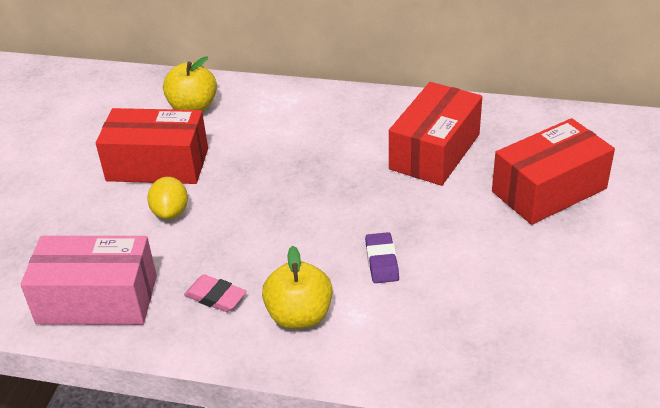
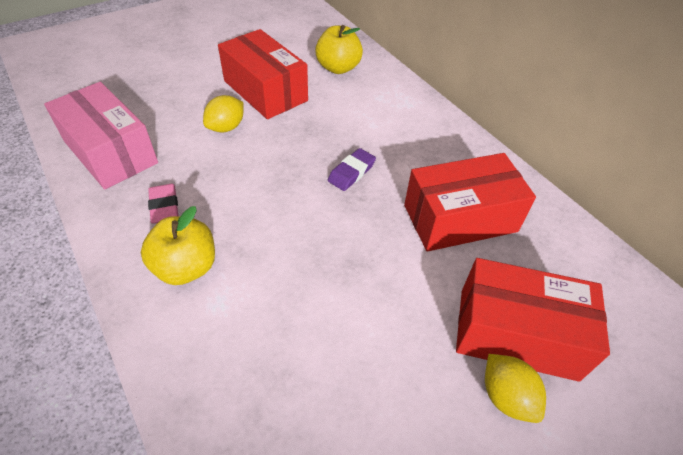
camera: 40 degrees right, 10 degrees up
(381, 261) = (296, 275): purple eraser -> purple eraser (351, 172)
(582, 224) = (506, 396): none -> yellow lemon

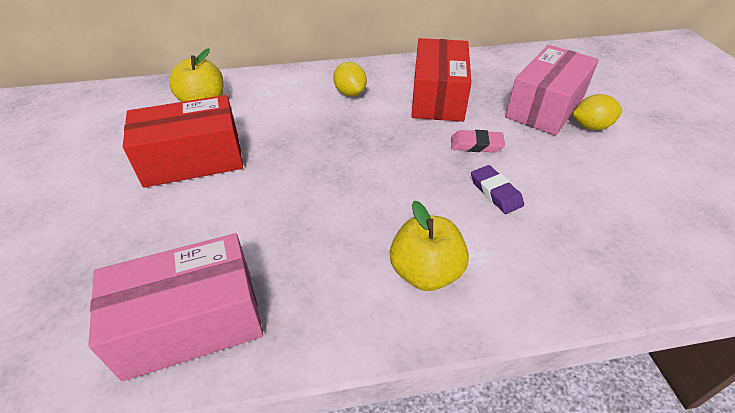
camera: 65 degrees left, 5 degrees down
(164, 206) = (327, 278): pink eraser -> pink eraser (476, 145)
(226, 127) = (230, 202): yellow lemon -> yellow lemon (350, 93)
(351, 172) = (357, 134): purple eraser -> purple eraser (495, 192)
(517, 333) = (545, 107): red box -> pink box

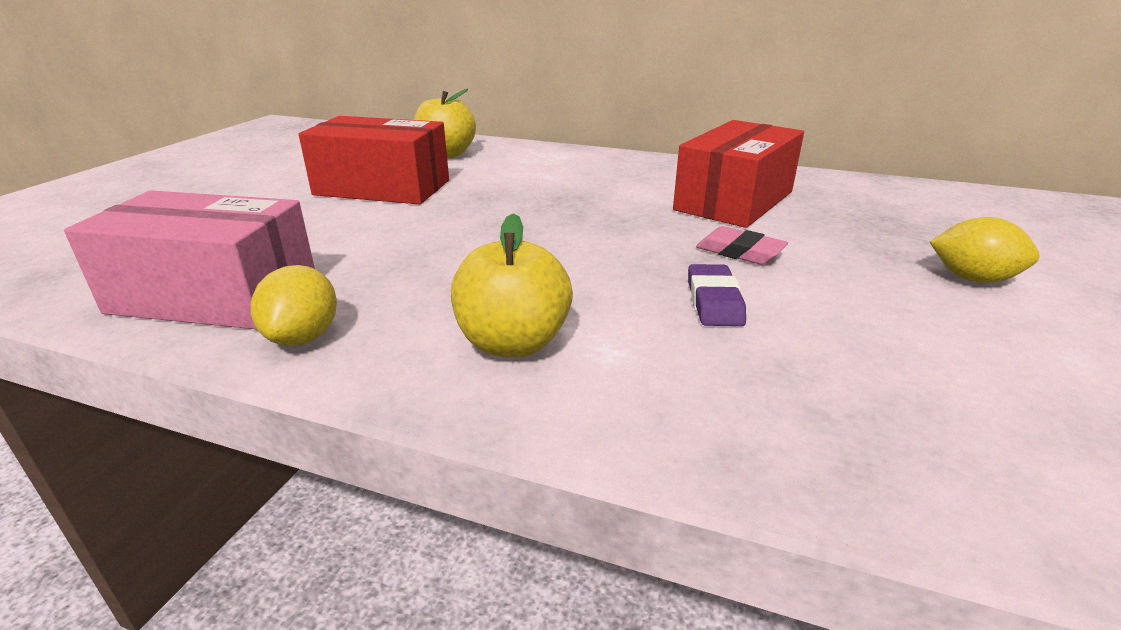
camera: 30 degrees right, 15 degrees down
(350, 93) = (618, 176): yellow lemon -> yellow lemon (303, 337)
(545, 107) = (904, 242): pink box -> none

